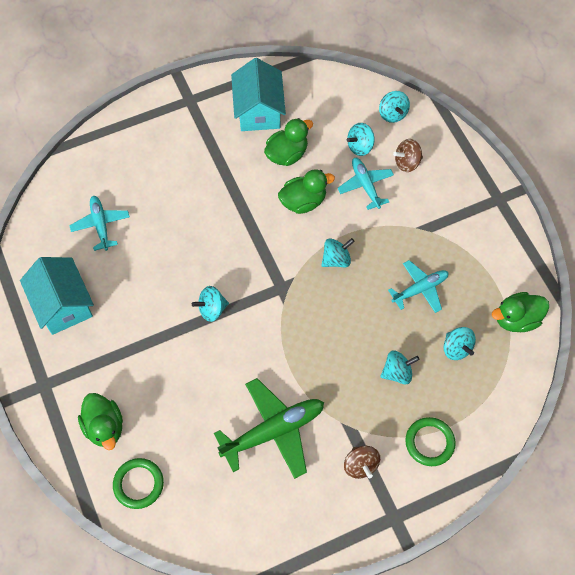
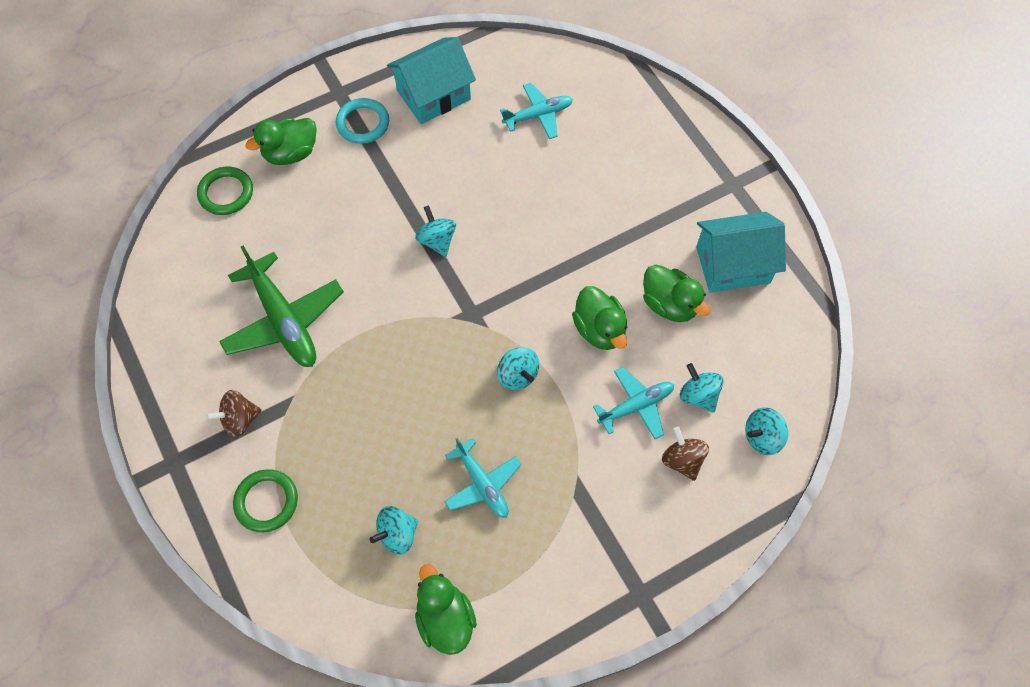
camera: 85 degrees right, 0 degrees up
(82, 364) = (363, 123): none -> turquoise ring
(397, 372) = (361, 458): turquoise spinning top -> none

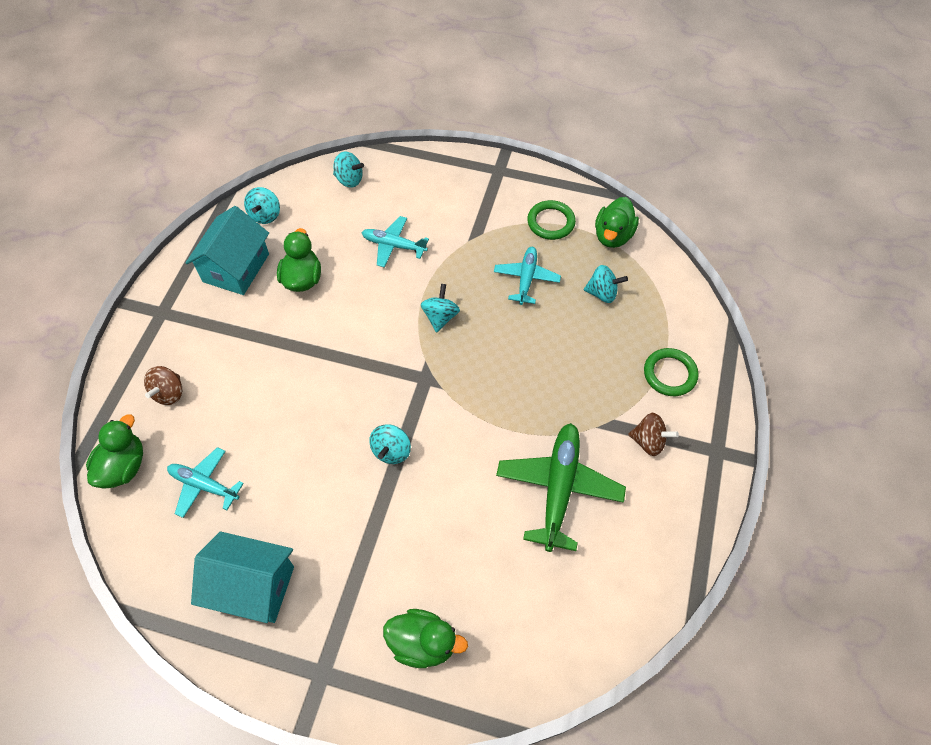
camera: 135 degrees left, 5 degrees down
(226, 193) = (511, 654): green ring -> green ring (551, 222)
(363, 123) = (336, 615): turquoise ring -> none
(599, 329) = (360, 300): green duck -> green duck (124, 466)
(682, 460) = (404, 203): brown spinning top -> brown spinning top (169, 393)
(698, 395) = (354, 223): turquoise spinning top -> turquoise spinning top (265, 215)
(732, 265) = (236, 268): turquoise house -> turquoise house turned 75 degrees clockwise

